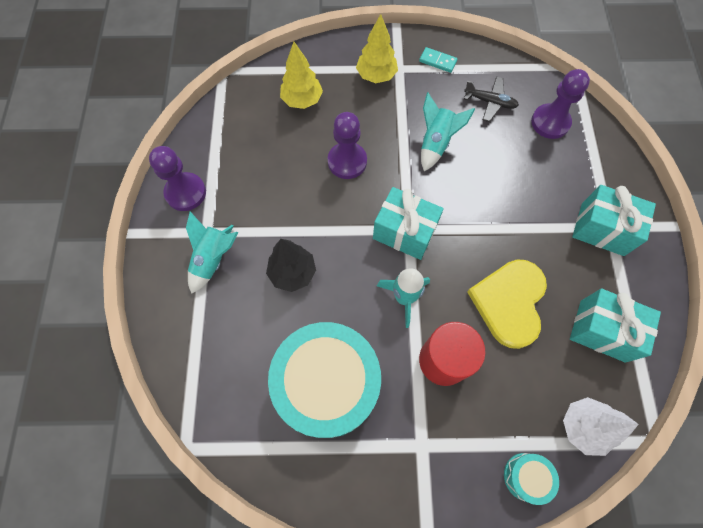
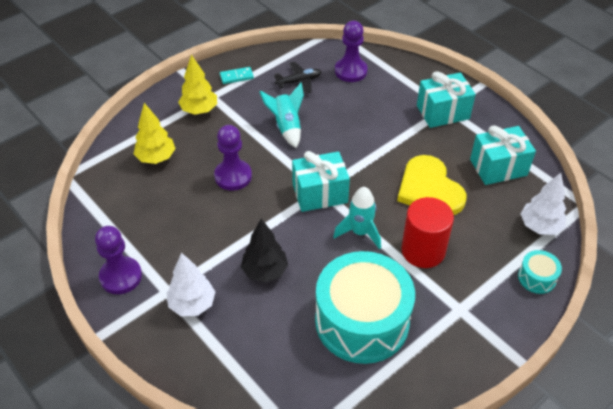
camera: 40 degrees left, 20 degrees down
(214, 259) = (192, 304): turquoise rocket -> white tree

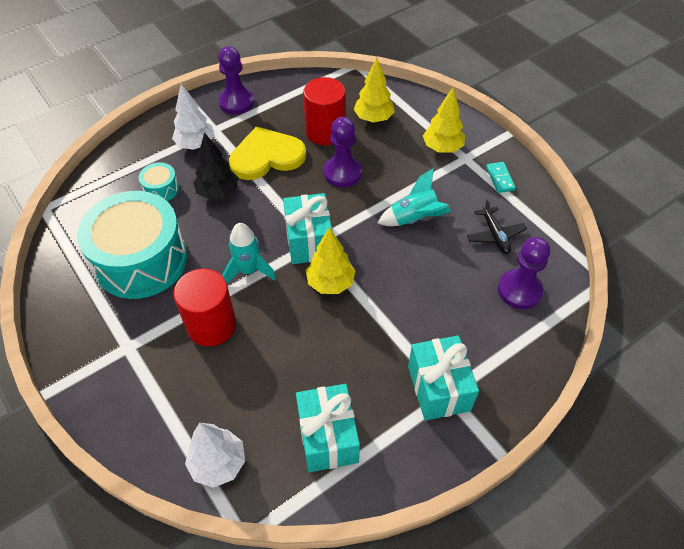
camera: 95 degrees right, 5 degrees up
(174, 193) = (325, 132): none -> red cylinder
(363, 175) = (330, 283): none -> yellow tree
(429, 189) = (300, 347): yellow heart -> yellow heart (266, 156)
(537, 278) = (144, 437): turquoise drum -> turquoise drum (161, 189)

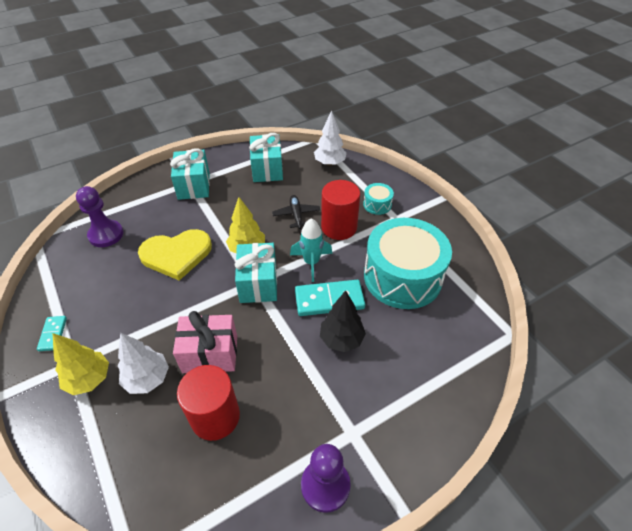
camera: 175 degrees left, 5 degrees down
(161, 189) = (400, 348): turquoise drum -> turquoise drum (377, 204)
(196, 144) = (372, 408): white tree -> white tree (148, 379)
(228, 229) = (329, 299): none -> turquoise domino
(266, 156) = (289, 383): yellow heart -> yellow heart (176, 254)
(342, 173) = (210, 354): purple pawn -> pink gift
(373, 118) = (149, 435): yellow tree -> none
(414, 219) = (158, 297): turquoise rocket -> none
(495, 235) = (96, 277): black plane -> black plane (296, 215)

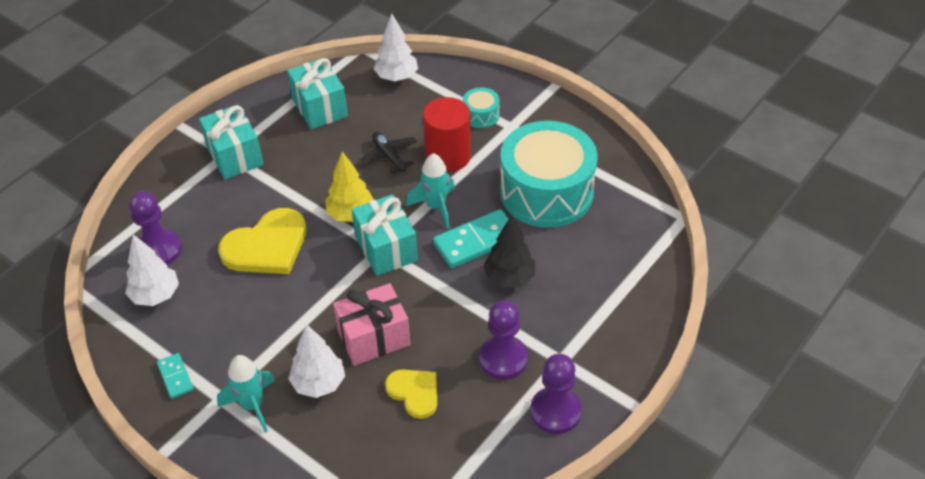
camera: 20 degrees left, 0 degrees up
(82, 266) = (156, 295): none -> white tree
(89, 379) = (252, 405): yellow tree -> turquoise rocket
(215, 417) = (414, 392): red cylinder -> yellow heart
(303, 412) = (503, 359): none -> purple pawn

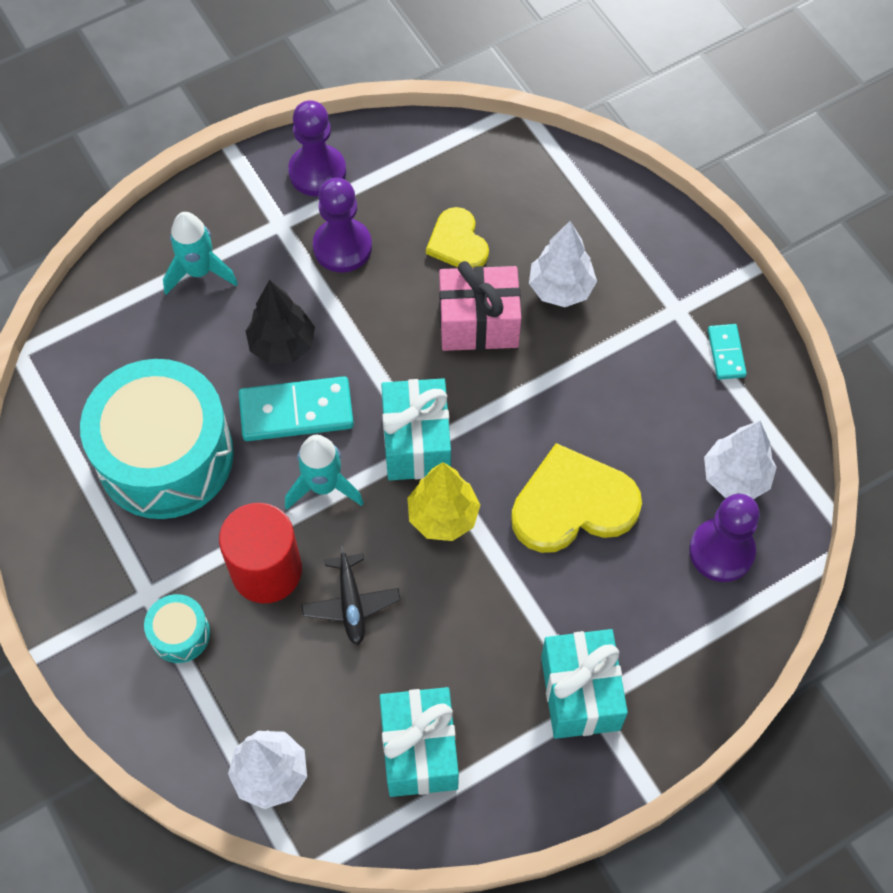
camera: 160 degrees left, 15 degrees up
(252, 405) = (643, 288): turquoise rocket -> turquoise rocket (199, 271)

